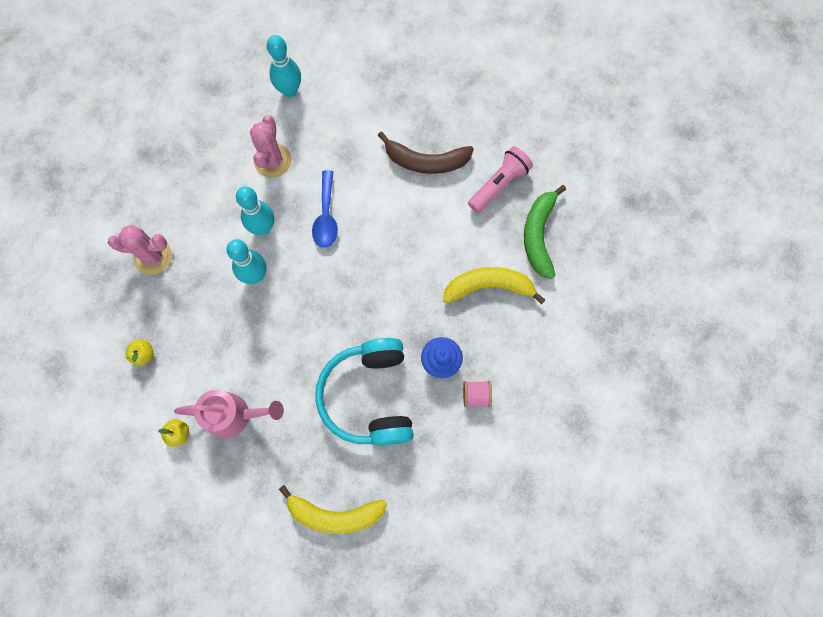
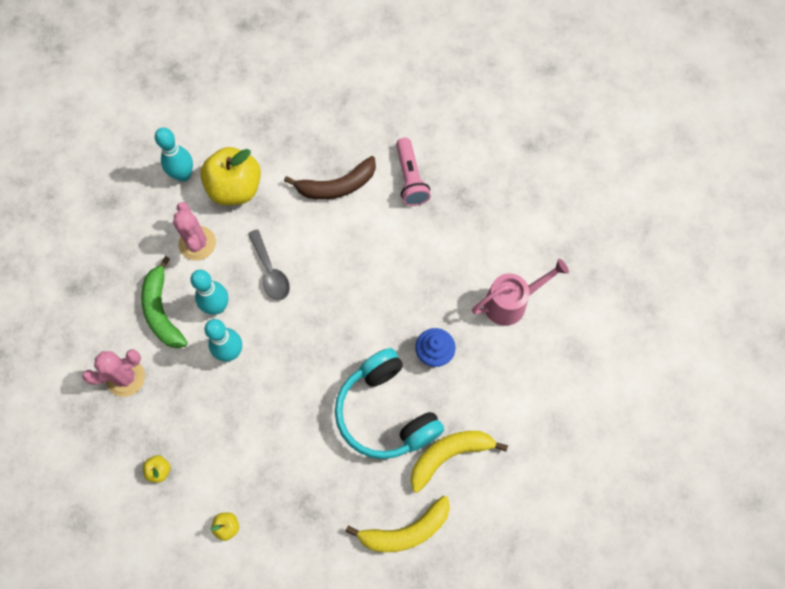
camera: 25 degrees left, 5 degrees down
(235, 415) = (272, 486): pink watering can -> pink watering can (511, 302)
(326, 216) = (270, 271): blue spoon -> grey spoon
(331, 123) = (235, 188): none -> yellow apple
(476, 395) = (479, 368): pink spool -> none
(489, 286) = (444, 270): yellow banana -> yellow banana (449, 455)
(499, 184) = (410, 179): pink flashlight -> pink flashlight turned 150 degrees clockwise
(539, 235) = (466, 207): green banana -> green banana (162, 311)

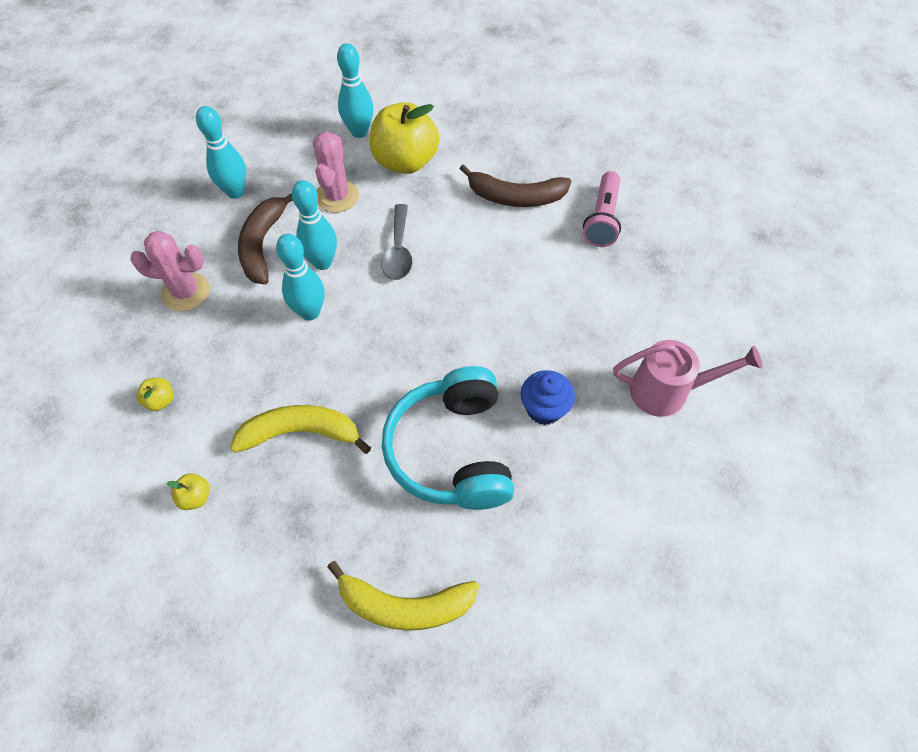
camera: 25 degrees right, 10 degrees down
(112, 274) = (235, 192): none -> turquoise bowling pin
(162, 311) = (263, 244): green banana -> brown banana
(449, 455) = (507, 536): yellow banana -> yellow banana (301, 433)

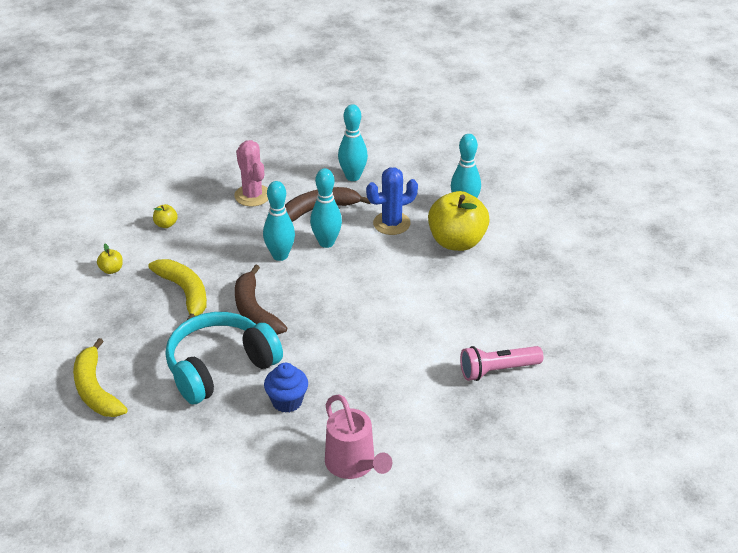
camera: 60 degrees right, 20 degrees down
(337, 196) = (391, 223): pink cactus -> blue cactus
(398, 250) = (368, 274): grey spoon -> none
(515, 197) = (475, 313): brown banana -> brown banana (254, 311)

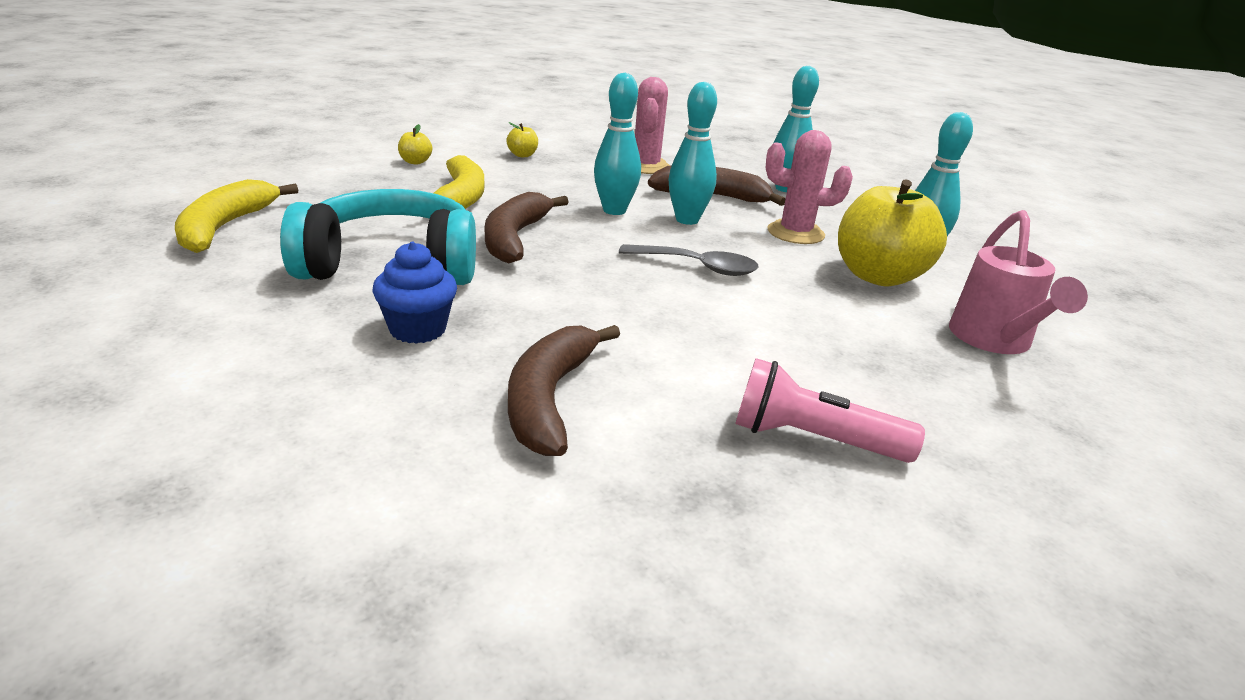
camera: 30 degrees right, 10 degrees down
(354, 466) = (390, 453): pink watering can -> pink watering can (994, 341)
(367, 283) = (697, 267): none -> grey spoon
(383, 407) = (549, 399): none -> brown banana
(391, 223) = (795, 233): blue cactus -> pink cactus

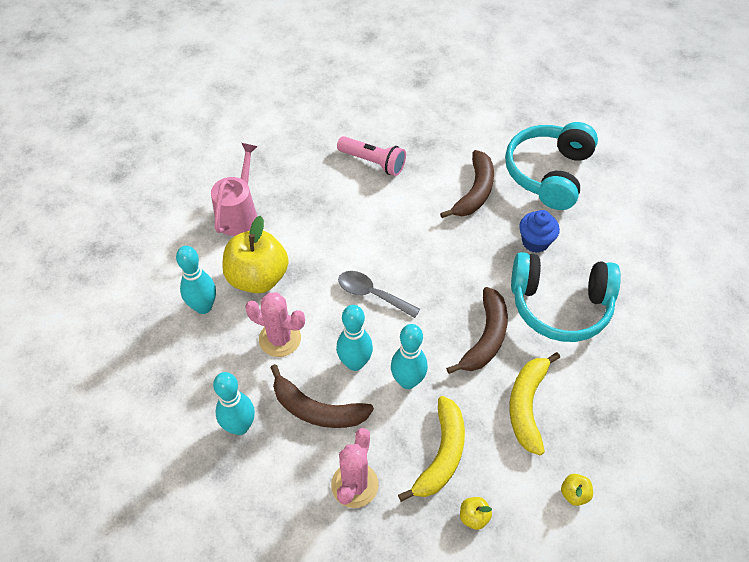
camera: 165 degrees left, 25 degrees up
(225, 227) = (675, 359): yellow banana -> yellow banana (441, 455)
(351, 449) = (548, 173): none -> turquoise headphones

